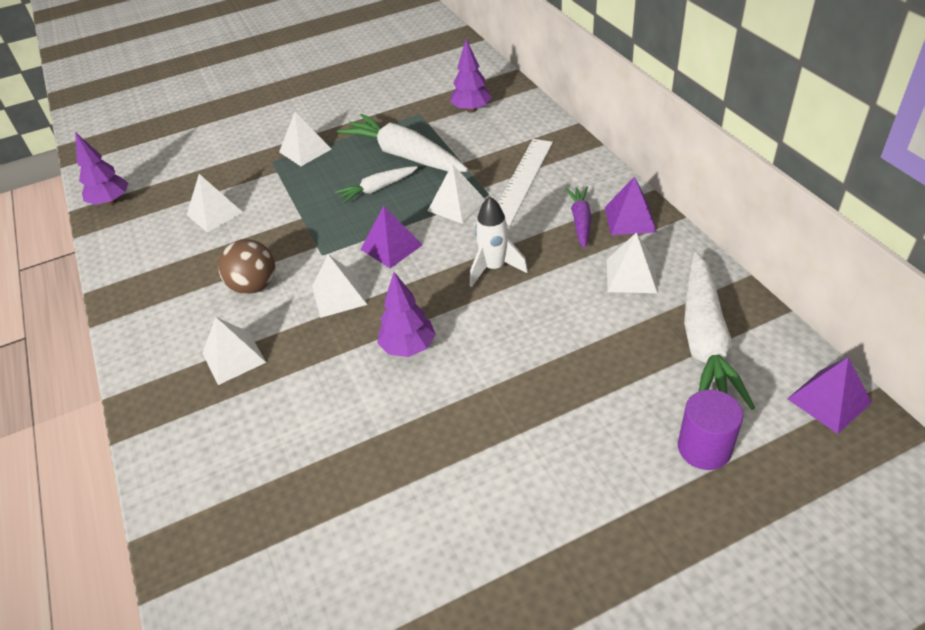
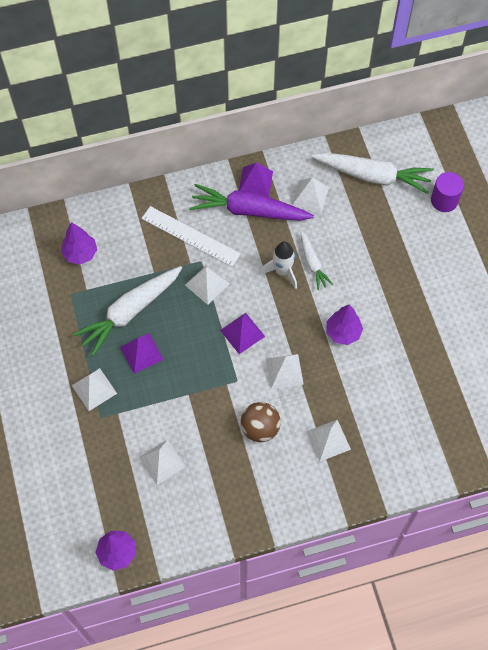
camera: 85 degrees left, 20 degrees up
(377, 189) = (169, 336): white carrot -> white carrot (312, 263)
(580, 221) = (249, 211): purple carrot -> purple carrot, size x1.87
(829, 400) = (424, 136): purple pyramid -> purple pyramid (141, 353)

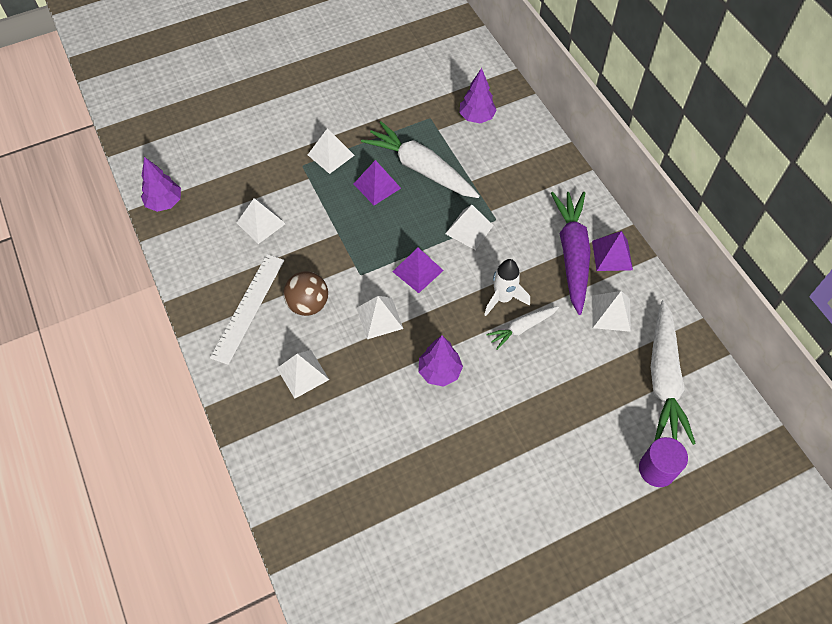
camera: 80 degrees right, 5 degrees down
(190, 236) = (523, 205): white ruler -> white ruler (248, 307)

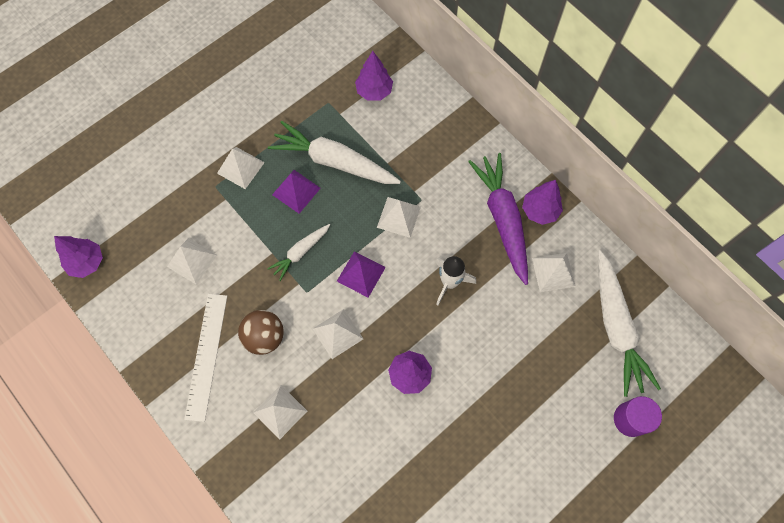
camera: 15 degrees left, 10 degrees up
(522, 328) = (475, 309): white carrot -> white carrot (300, 252)
(612, 255) = (540, 211): purple pyramid -> purple tree

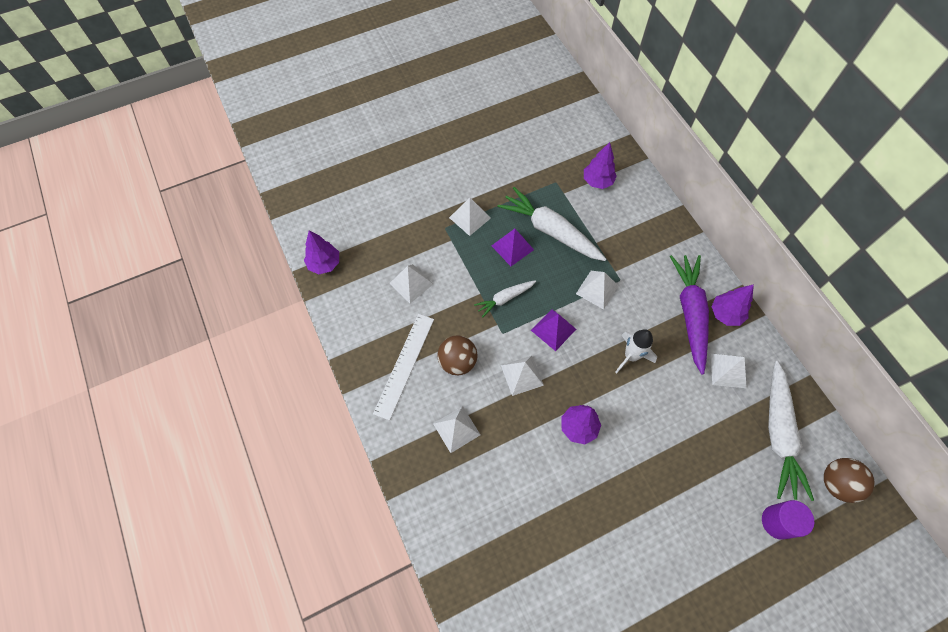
camera: 15 degrees right, 5 degrees down
(681, 363) = (836, 483): none -> brown ball

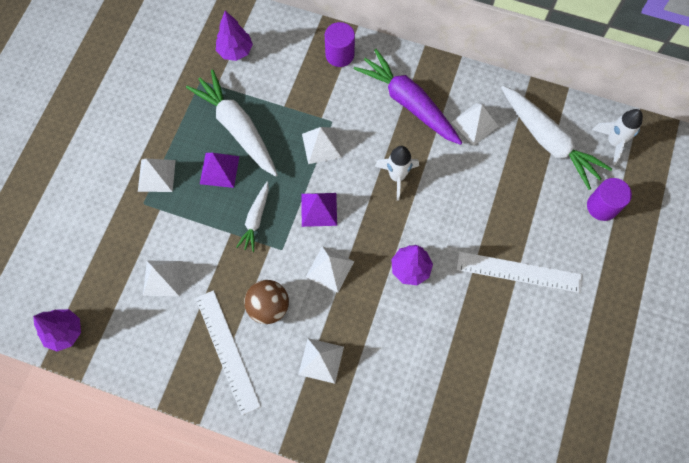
camera: 45 degrees left, 5 degrees up
(550, 231) = (237, 128): white carrot -> white carrot turned 60 degrees clockwise
(659, 506) = (519, 272): none -> white ruler
(670, 240) = (339, 54): none -> purple cylinder
(725, 314) = (434, 80): purple tree -> none
(836, 483) = (613, 142): brown ball -> white rocket

